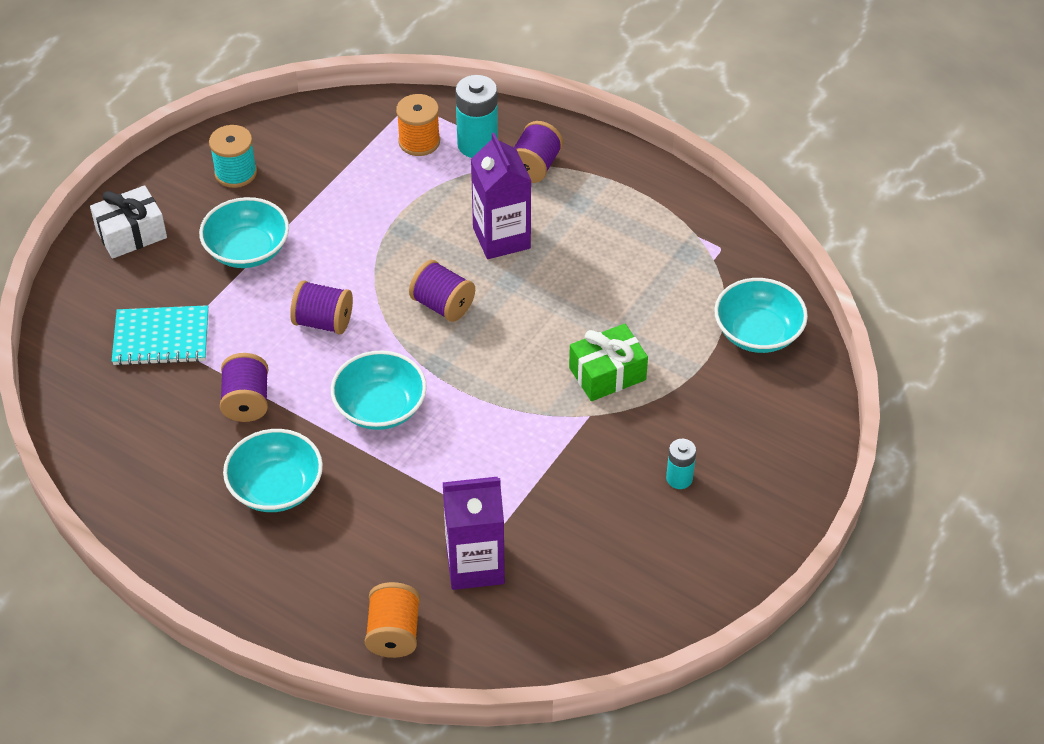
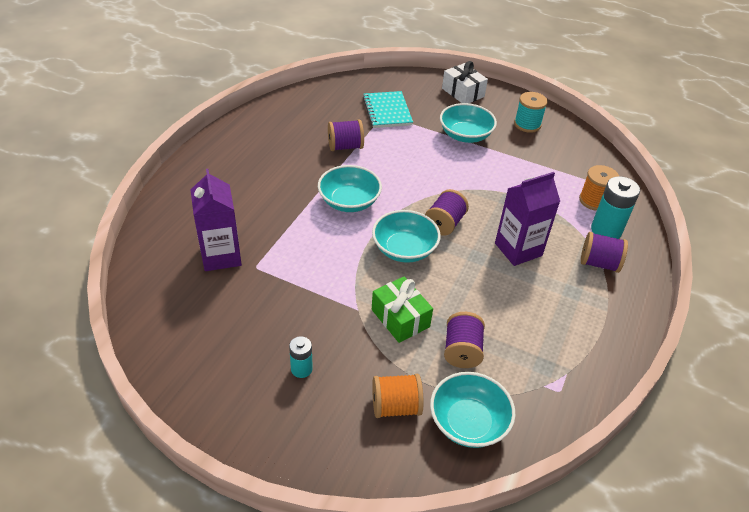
camera: 80 degrees right, 5 degrees down
(276, 487) = (281, 164): turquoise bowl -> turquoise bowl (404, 249)
(323, 322) = (415, 171): purple spool -> purple spool (462, 351)
(394, 633) = (170, 222): orange spool -> orange spool (396, 406)

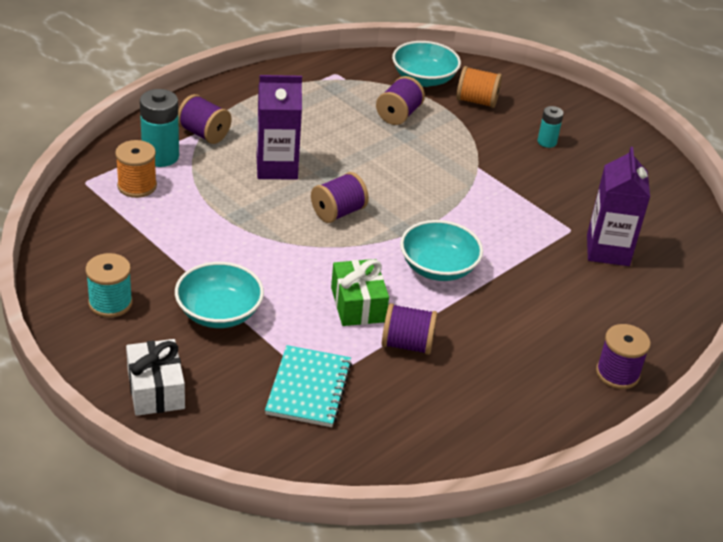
camera: 160 degrees left, 5 degrees down
(205, 164) = (617, 373): none -> purple spool
(400, 318) = (440, 149): green gift -> green gift (358, 304)
(404, 249) = (401, 201): turquoise bowl -> none

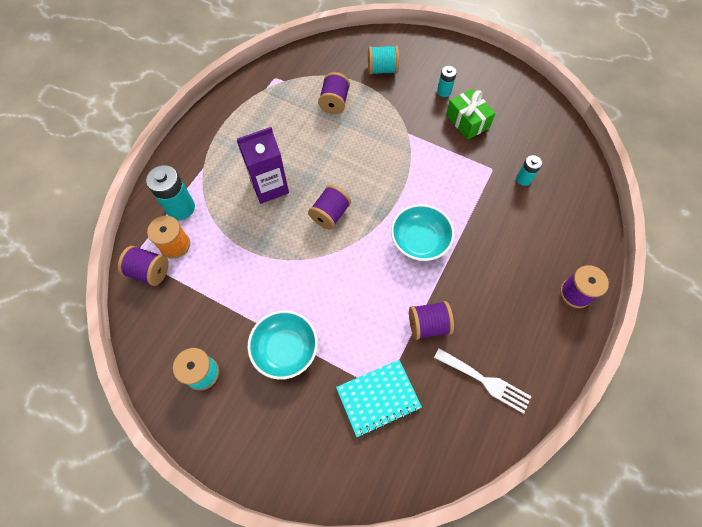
camera: 15 degrees left, 25 degrees up
(155, 389) = (270, 447): white gift -> none
(204, 134) = (204, 173): purple spool -> purple spool (149, 271)
(308, 388) = (378, 398): turquoise notebook -> turquoise notebook turned 75 degrees clockwise
(358, 304) = (379, 300): green gift -> green gift (467, 121)
(424, 79) = (338, 61): turquoise bowl -> none
(452, 416) = (485, 381): none -> white fork
(476, 101) = (382, 70): orange spool -> turquoise spool
(608, 250) = (523, 179): purple carton -> turquoise battery

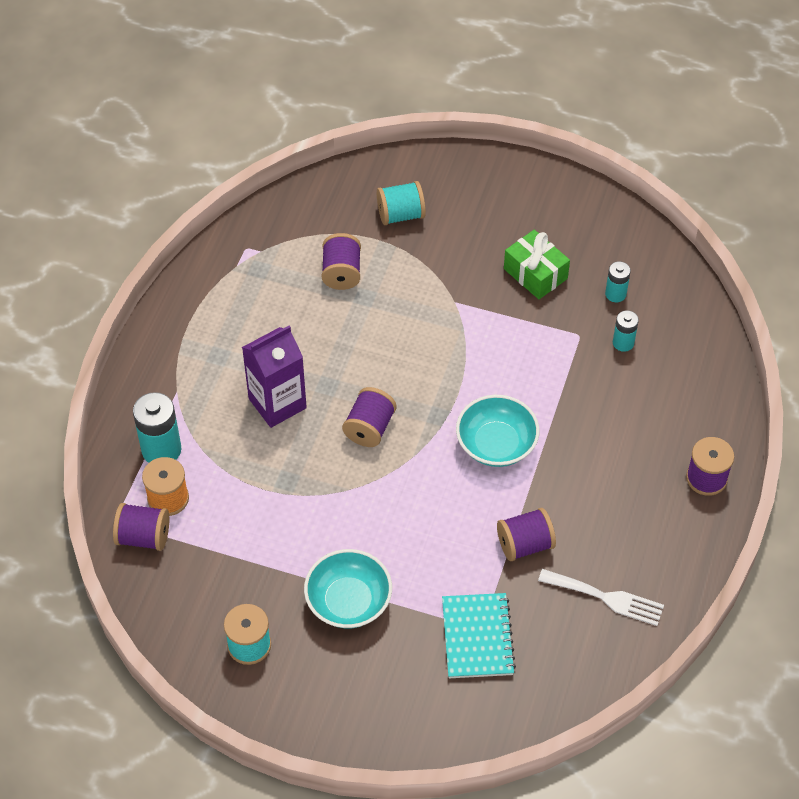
camera: 10 degrees left, 10 degrees down
(378, 398) = (477, 637): turquoise notebook -> turquoise notebook turned 60 degrees counterclockwise
(444, 92) = (495, 235): turquoise battery -> turquoise battery (615, 294)

